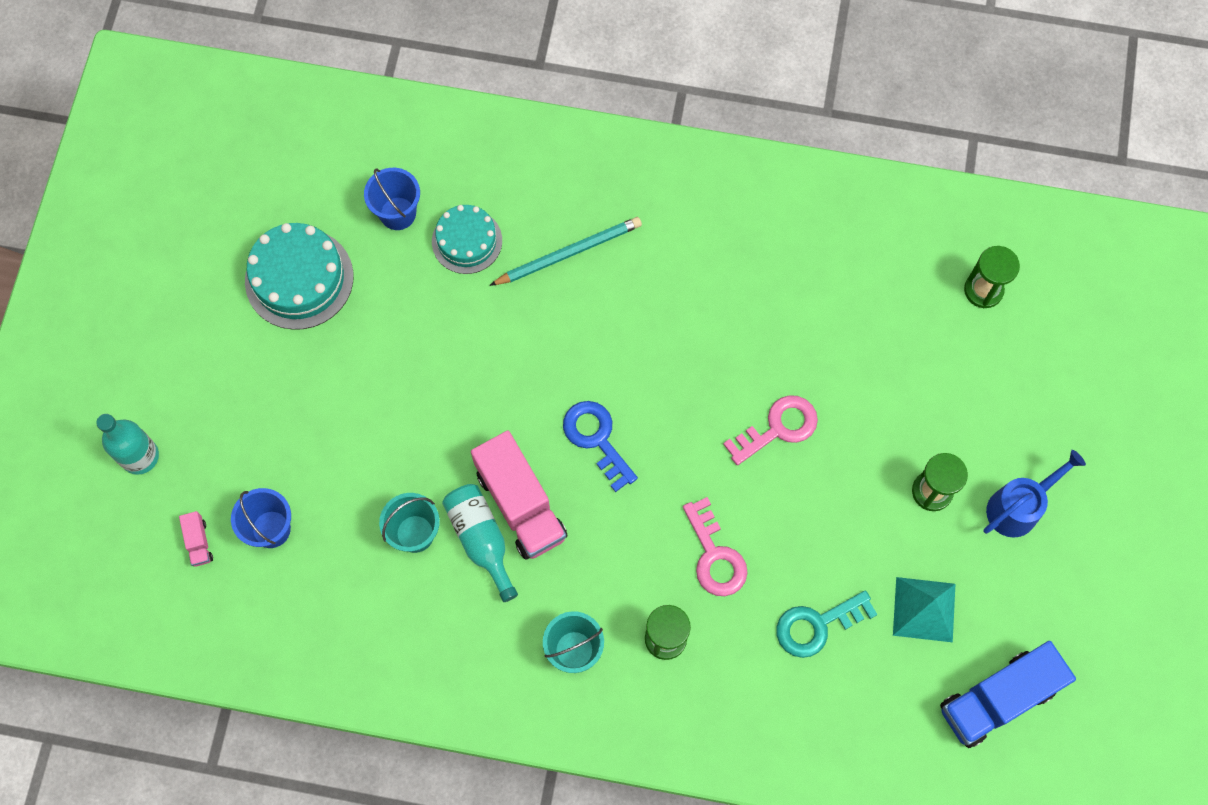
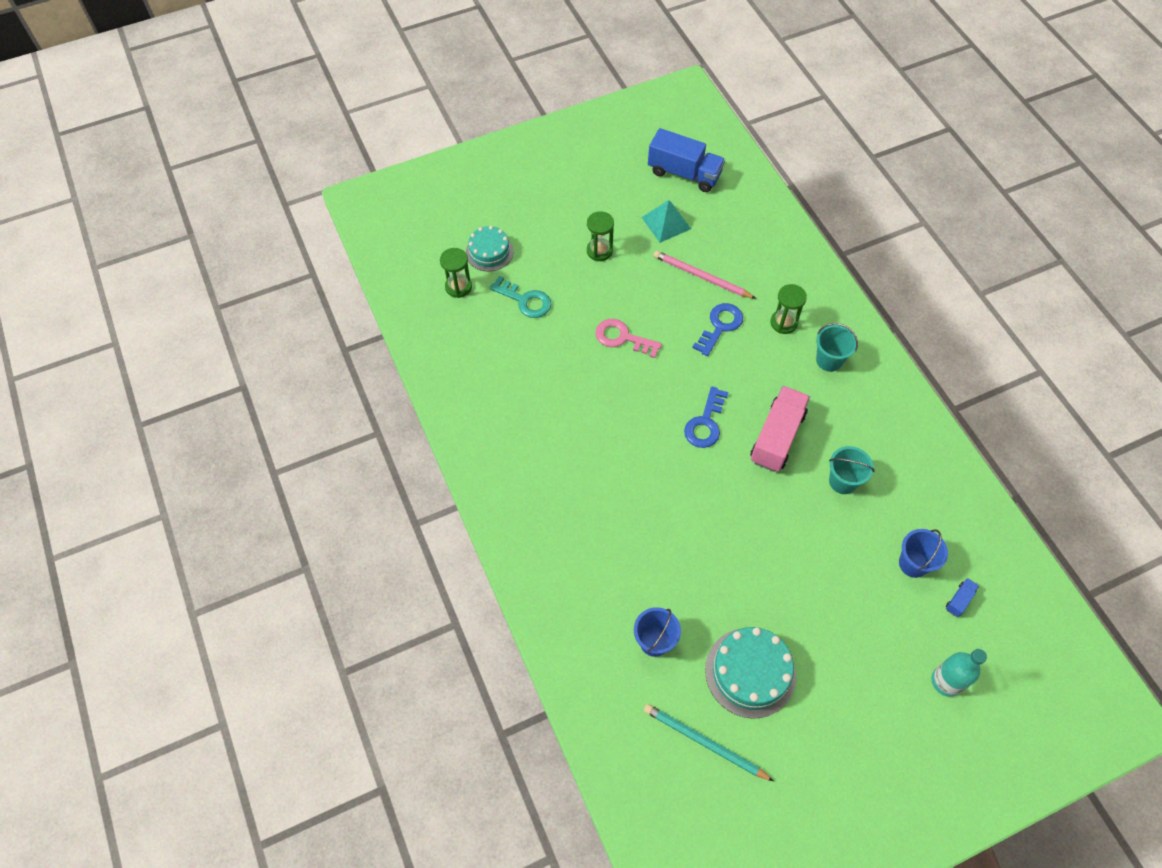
camera: 125 degrees left, 10 degrees down
(199, 542) = (959, 600): pink truck -> blue truck
(467, 241) = (640, 582): turquoise cake -> turquoise cake (489, 252)
(481, 540) = (814, 444): turquoise bottle -> none
(569, 253) = (600, 514): turquoise pencil -> turquoise pencil (704, 742)
(715, 556) = (720, 326): pink key -> blue key
(805, 589) = (701, 277): none -> pink pencil
(817, 625) = (715, 262): turquoise key -> turquoise key (525, 300)
(1018, 507) = (576, 211): blue watering can -> none

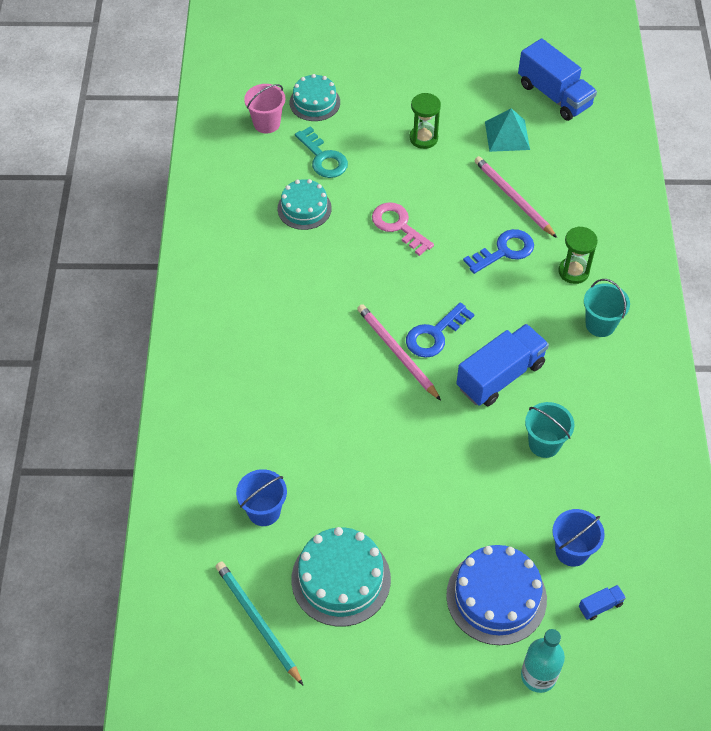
camera: 25 degrees right, 5 degrees down
(458, 287) = (266, 123): green hourglass -> pink bucket
(535, 353) = (304, 208): none -> turquoise cake
(684, 451) = (397, 352): none -> pink pencil
(777, 437) = (500, 376): pink truck -> blue truck
(878, 630) = (496, 597): none -> blue cake

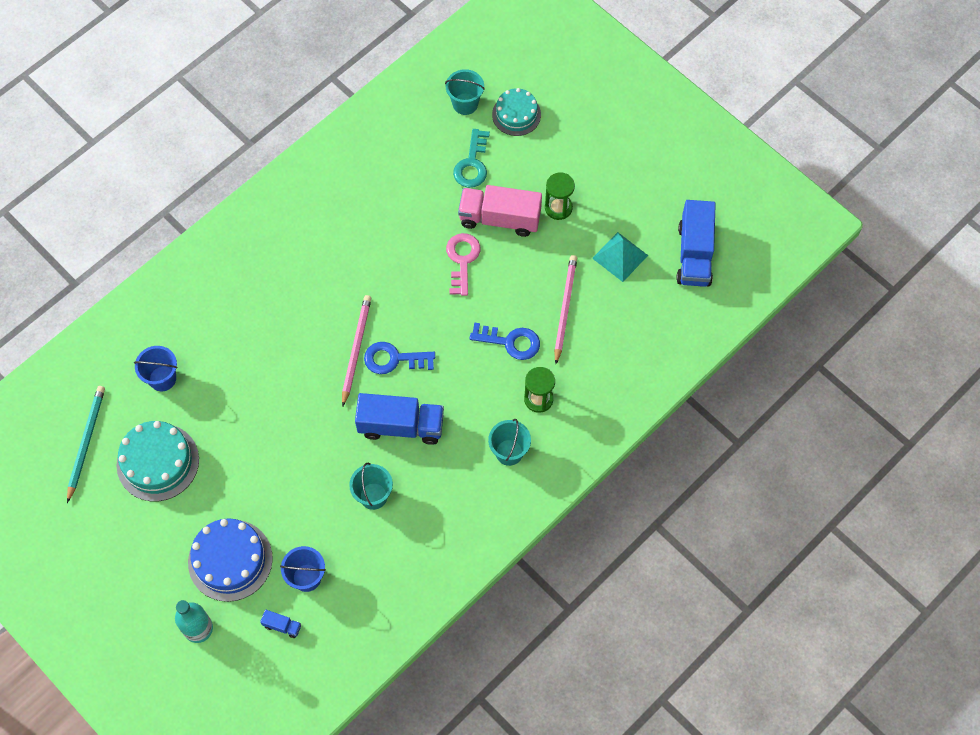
camera: 45 degrees right, 10 degrees up
(266, 123) = (465, 104): pink bucket -> turquoise bucket
(304, 208) = (416, 192): turquoise cake -> none
(390, 177) = (499, 218): none -> pink truck

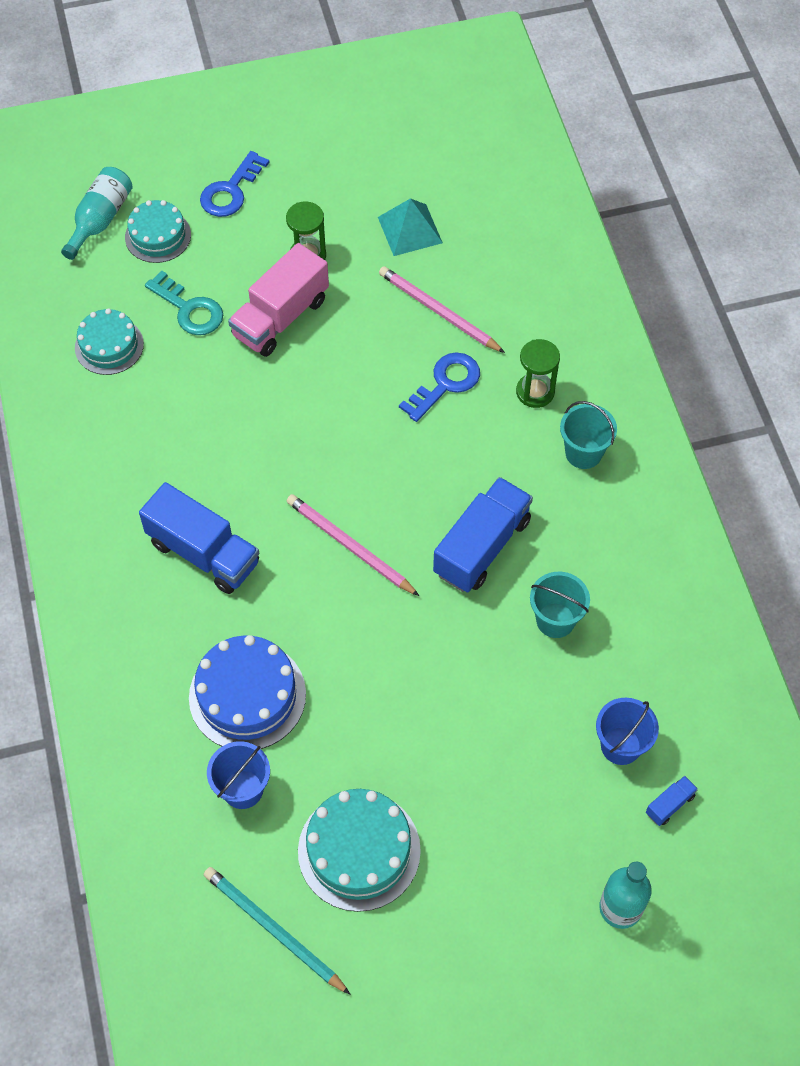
camera: 60 degrees left, 5 degrees down
(230, 560) = (547, 825): blue cake -> blue cake (247, 695)
(393, 359) = (389, 512): blue key -> blue key (230, 191)
(417, 136) = (109, 346): none -> turquoise cake
(462, 260) = (307, 380): pink key -> none
(465, 104) = (104, 278): turquoise bucket -> none
(507, 76) = (100, 220): none -> turquoise bottle
(694, 254) = (454, 164): blue truck -> blue truck (203, 553)

